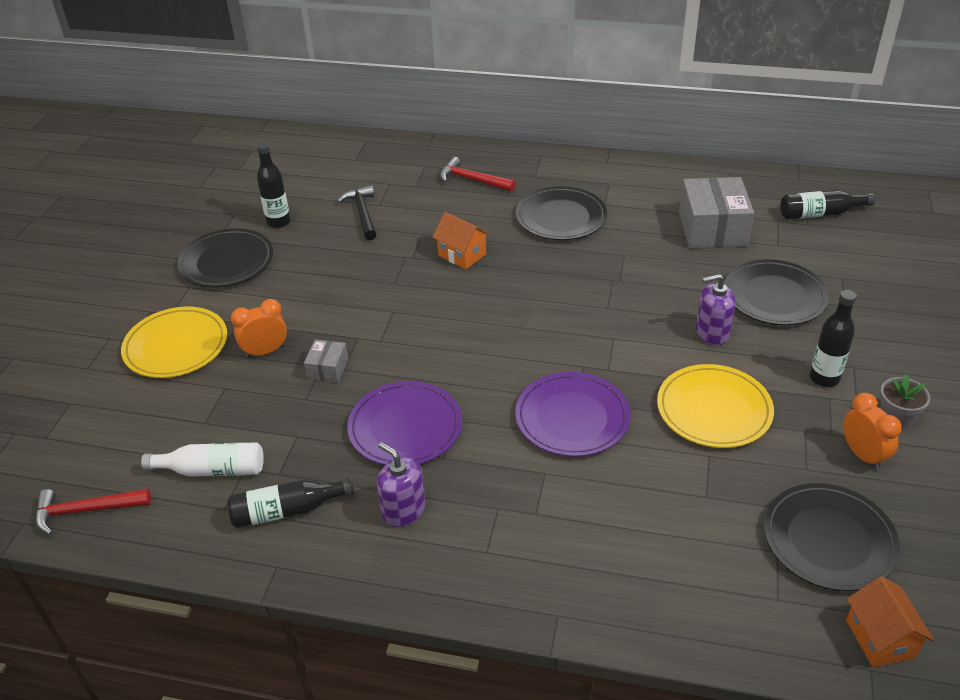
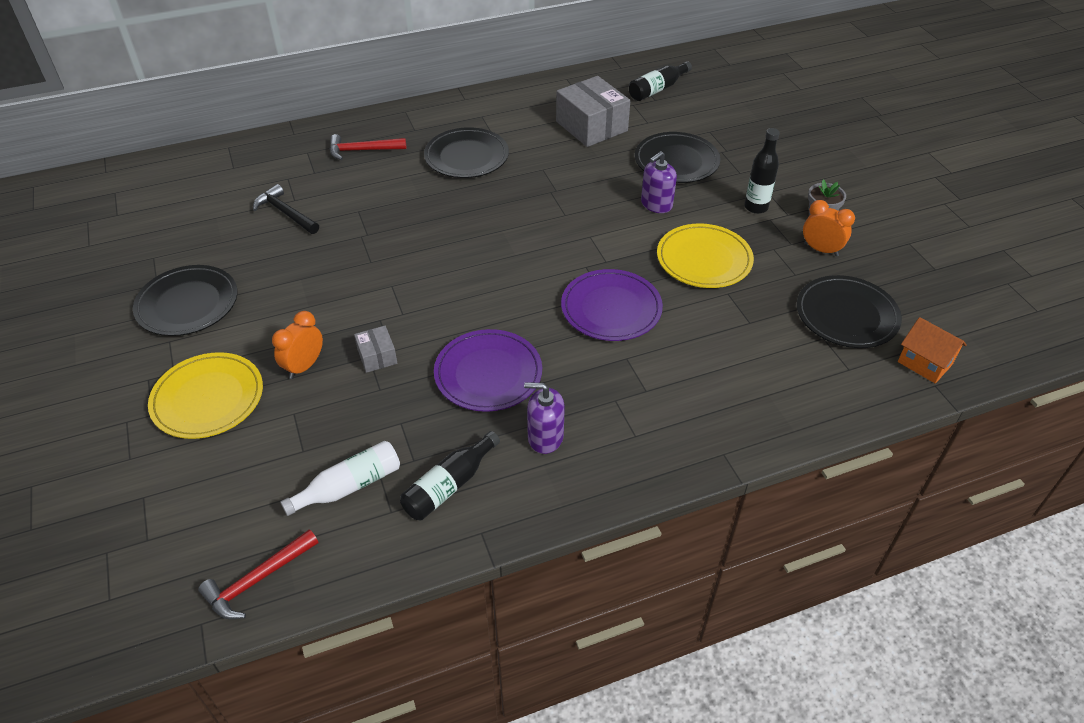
camera: 35 degrees left, 5 degrees up
(278, 222) = (208, 249): black bottle -> none
(462, 255) = (410, 216): orange house -> none

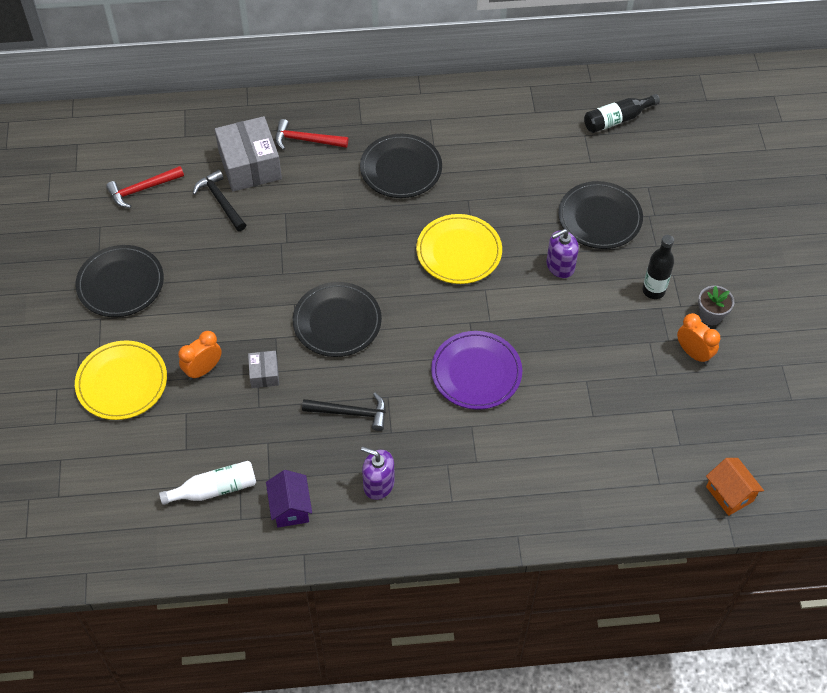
camera: 15 degrees right, 10 degrees up
(257, 580) = (131, 549): red hammer -> red hammer (142, 189)
(449, 485) = (290, 508): black bottle -> purple house
(488, 373) = (351, 413): purple plate -> black hammer
(591, 126) = (533, 155): grey box -> grey box (250, 165)
(704, 259) = (579, 339): yellow plate -> yellow plate (459, 252)
(846, 315) = (683, 429): black plate -> black plate (337, 322)

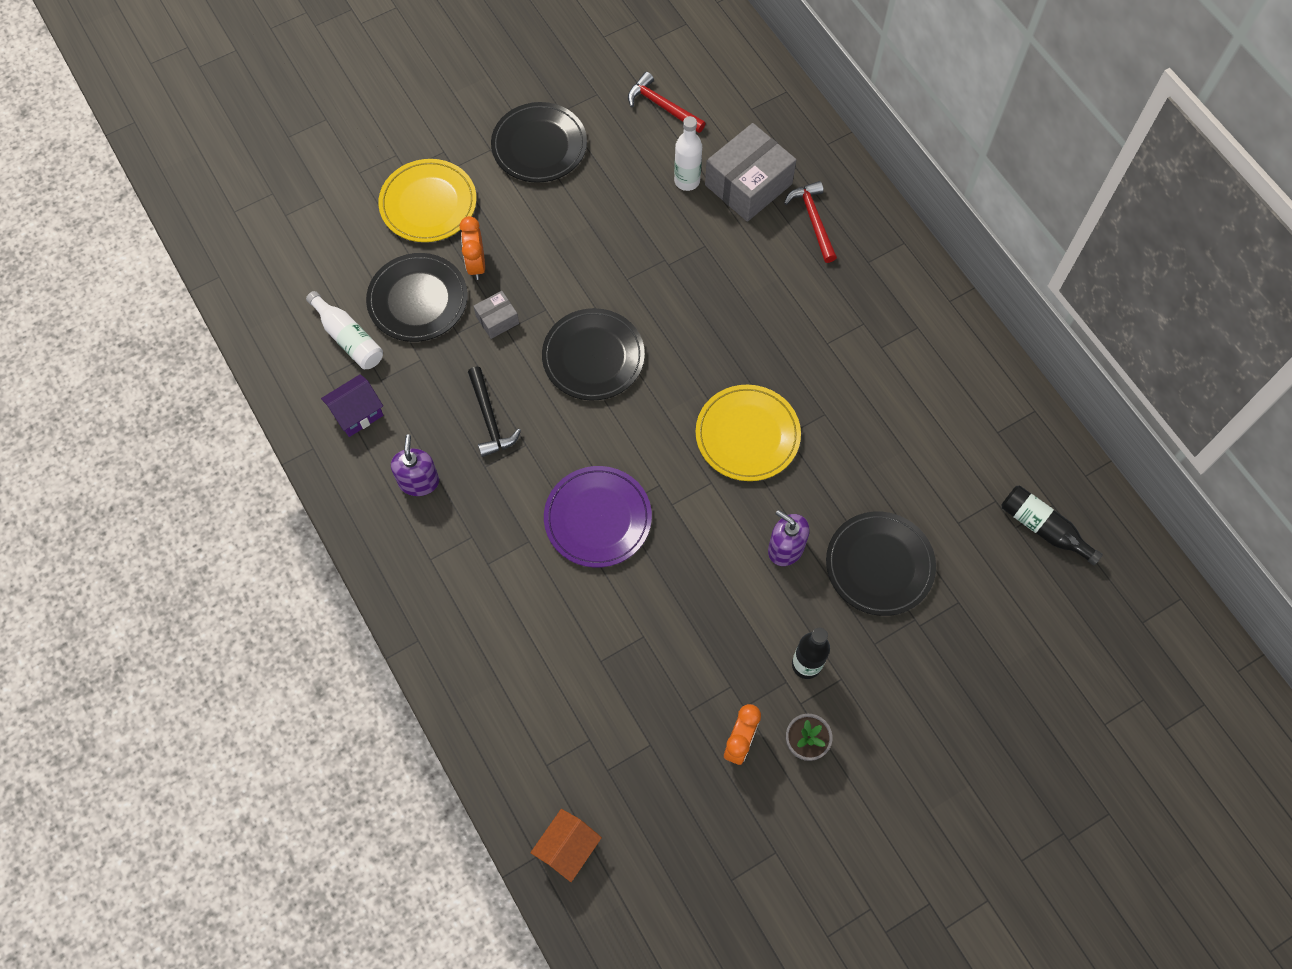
camera: 65 degrees right, 10 degrees up
(203, 370) = (476, 264): orange clock -> orange clock turned 120 degrees counterclockwise
(221, 201) = (687, 181): black hammer -> white bottle
(401, 169) = (828, 328): black plate -> black plate (418, 300)

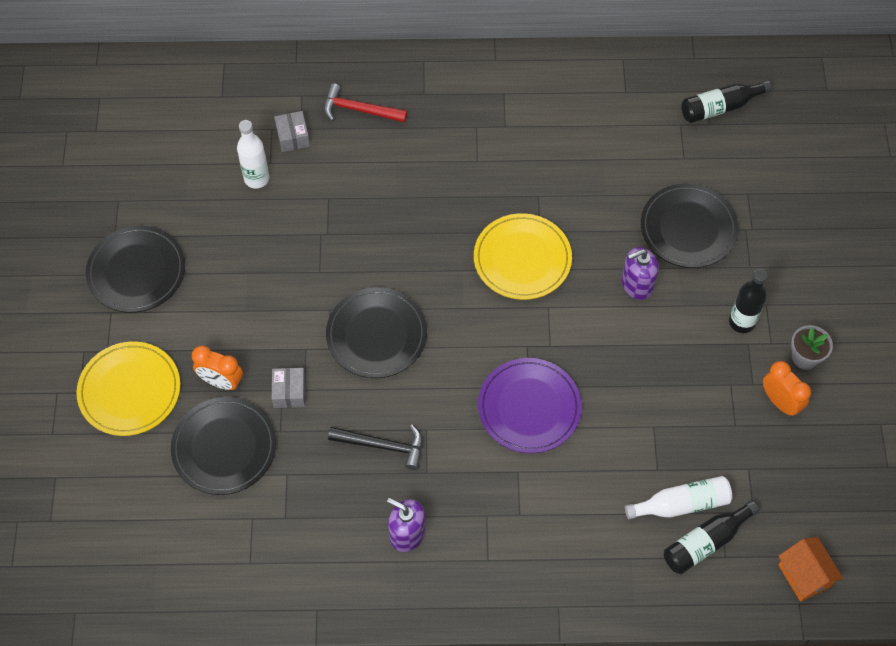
camera: 60 degrees left, 5 degrees down
(348, 338) = (223, 525): white bottle -> white bottle (681, 504)
(357, 414) = (306, 554): purple house -> none
(551, 740) = (705, 542): none -> black bottle
(662, 106) = (169, 158): red hammer -> none
(748, 184) = (293, 137): grey box -> grey box, size x0.49

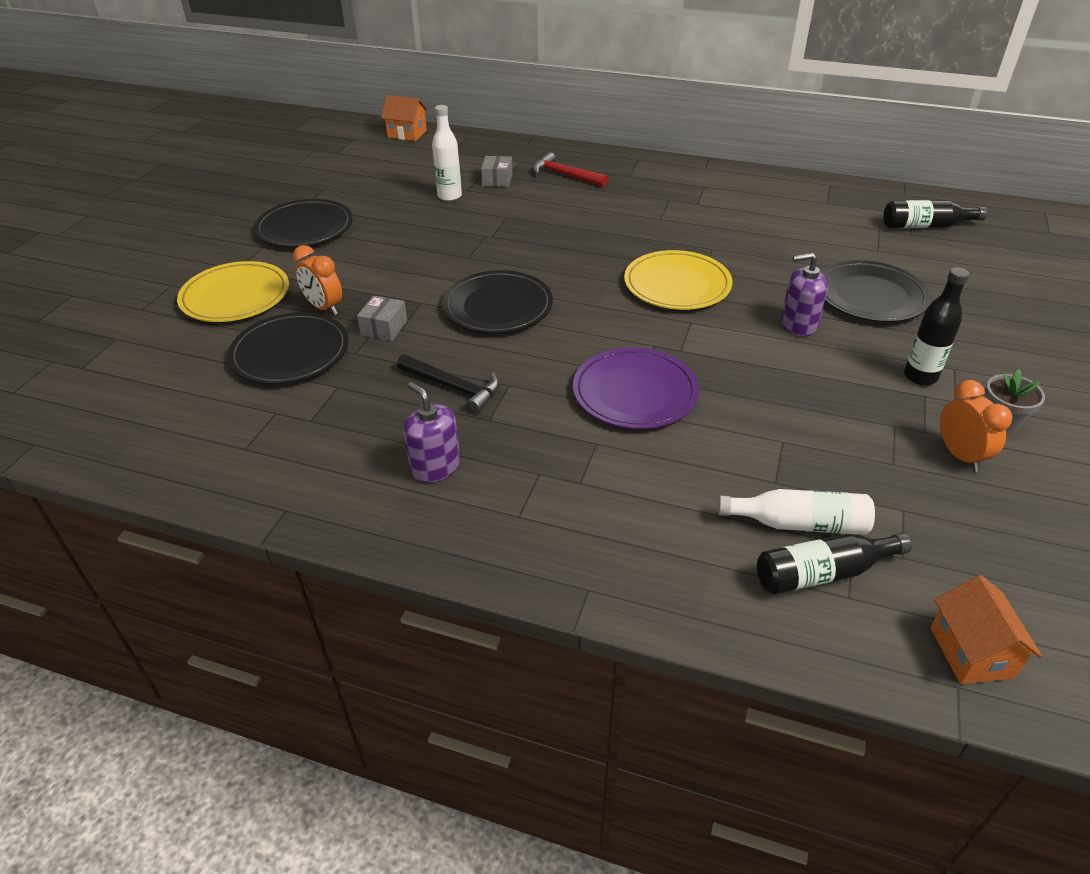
camera: 20 degrees right, 20 degrees down
(155, 73) = (407, 134): none -> orange house

